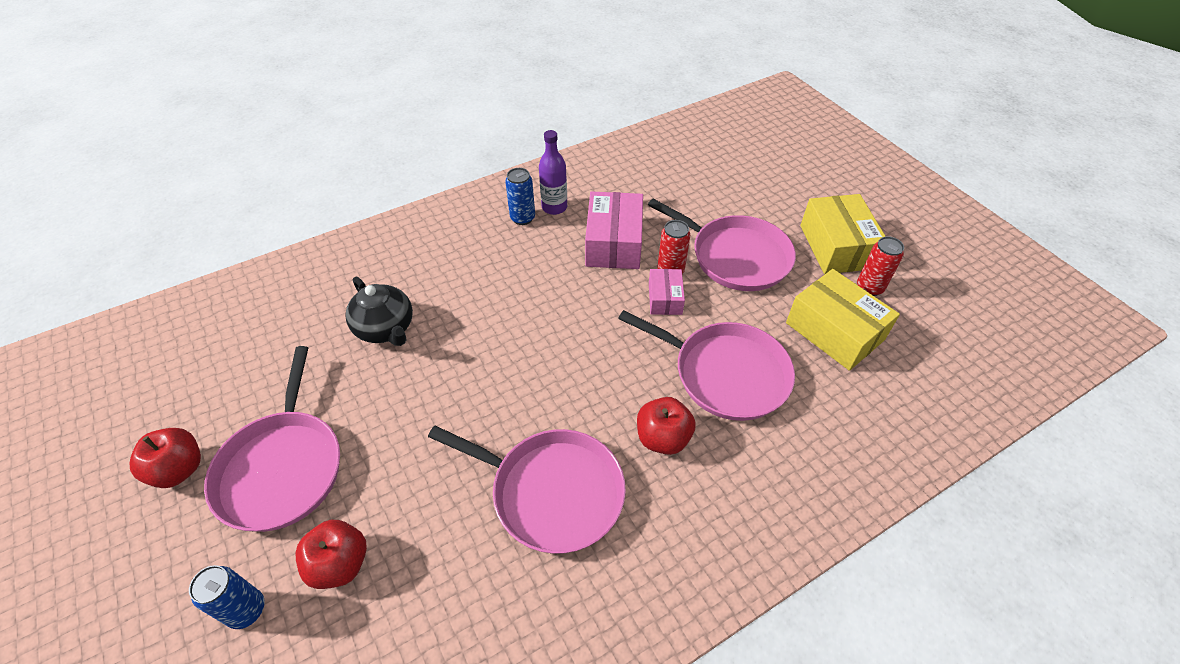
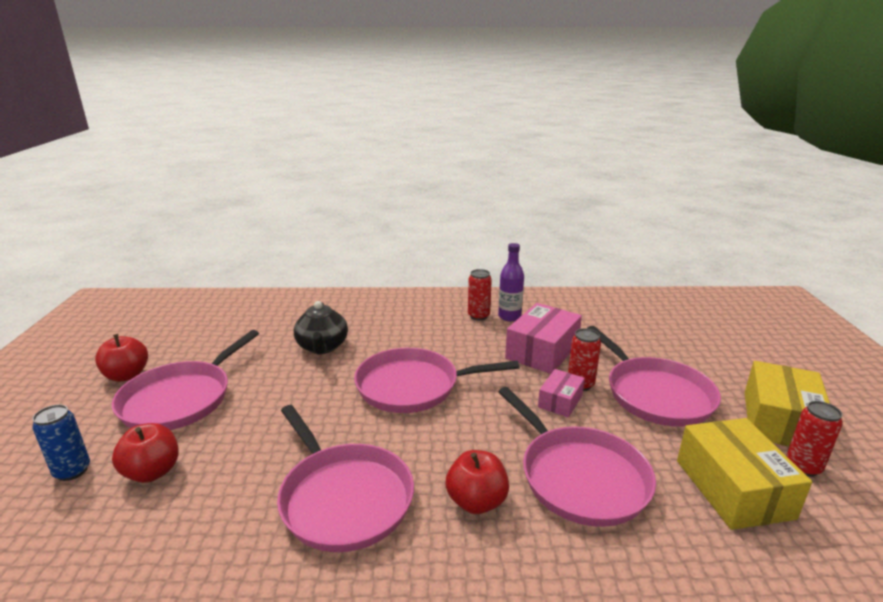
camera: 30 degrees right, 25 degrees down
(522, 218) = (478, 316): blue can -> red can
(522, 339) = (413, 386): none -> pink pan

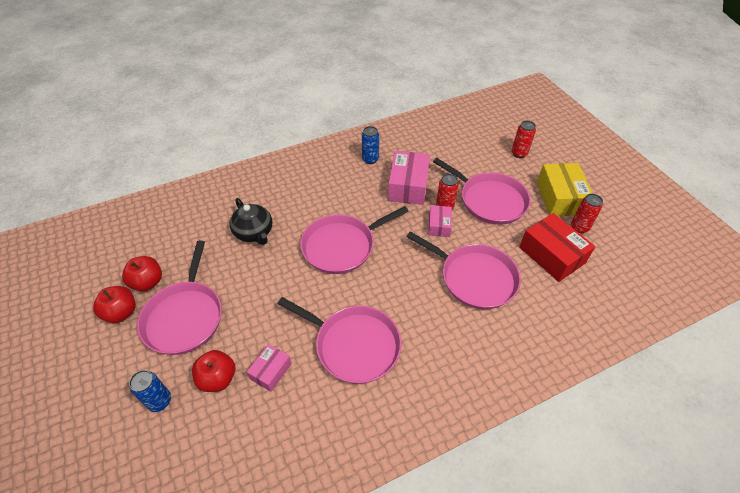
camera: 25 degrees left, 25 degrees up
(217, 488) = (271, 371): none -> pink box
(476, 501) = (429, 316): red apple -> red apple (148, 282)
(478, 316) = (348, 165): red can -> red can (519, 153)
(509, 316) = (370, 159): purple bottle -> blue can
(733, 488) = (551, 255): yellow box -> red box

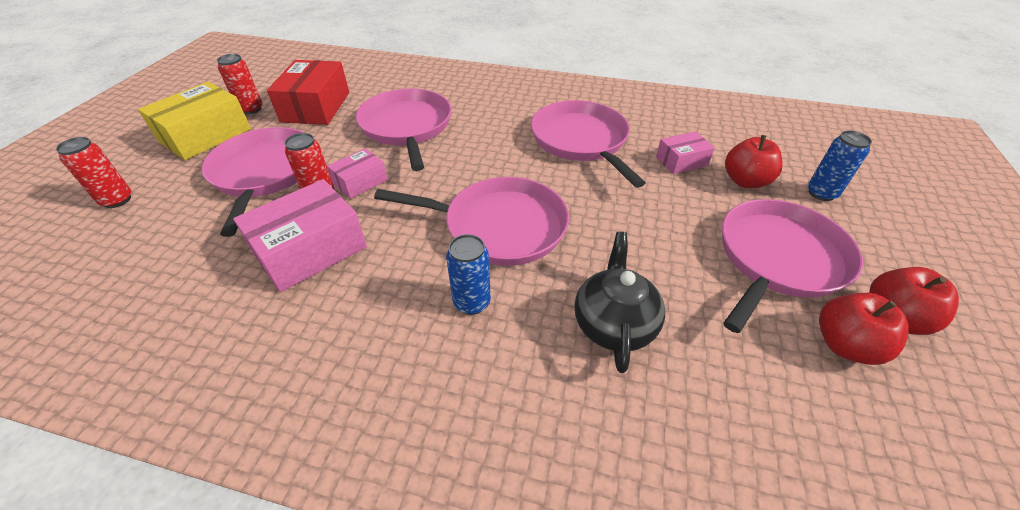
camera: 140 degrees left, 5 degrees down
(370, 159) = (282, 339): blue can -> blue can (472, 302)

